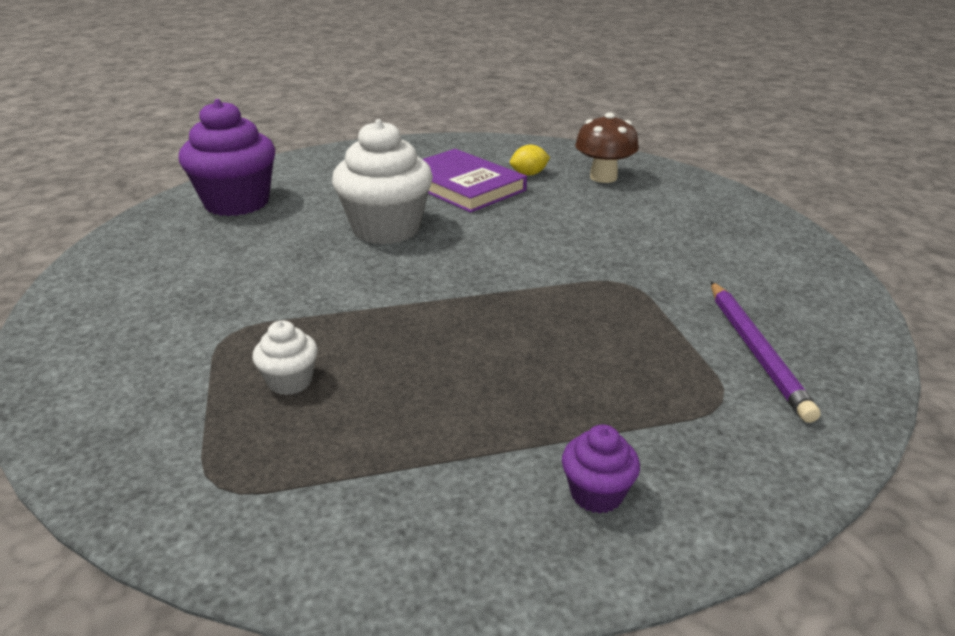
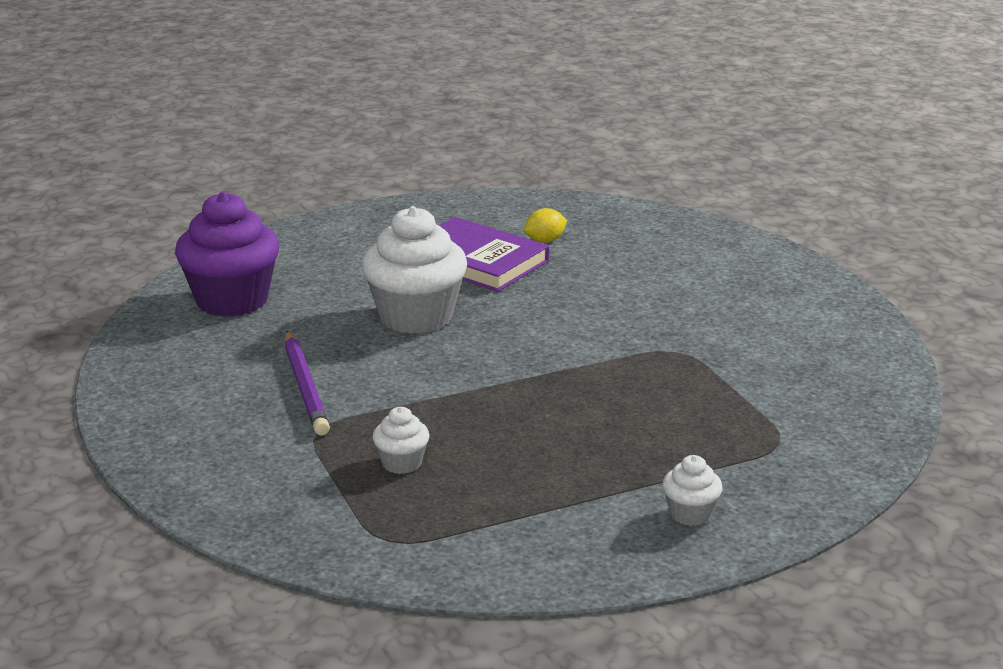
camera: 10 degrees left, 5 degrees down
(596, 493) = (690, 514): purple cupcake -> white cupcake
(603, 177) = (629, 239): brown mushroom -> none
(756, 351) = (804, 401): purple pencil -> purple pencil (305, 387)

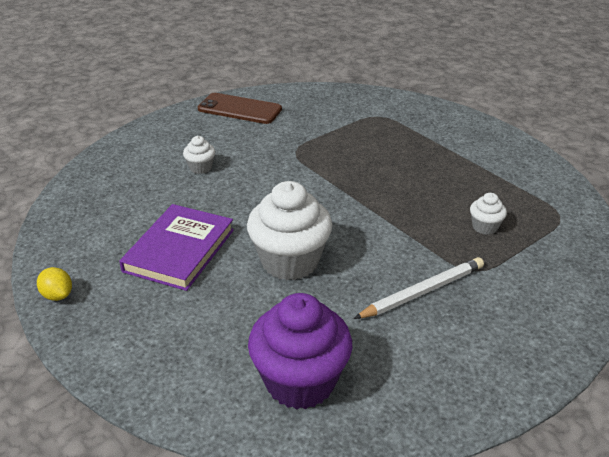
camera: 105 degrees left, 10 degrees up
(305, 387) = (422, 291): purple pencil -> white pencil
(545, 241) = (135, 222): yellow lemon -> yellow lemon (57, 295)
(690, 514) = (460, 133): white cupcake -> white cupcake (200, 168)
(830, 323) = (239, 109): none -> brown phone

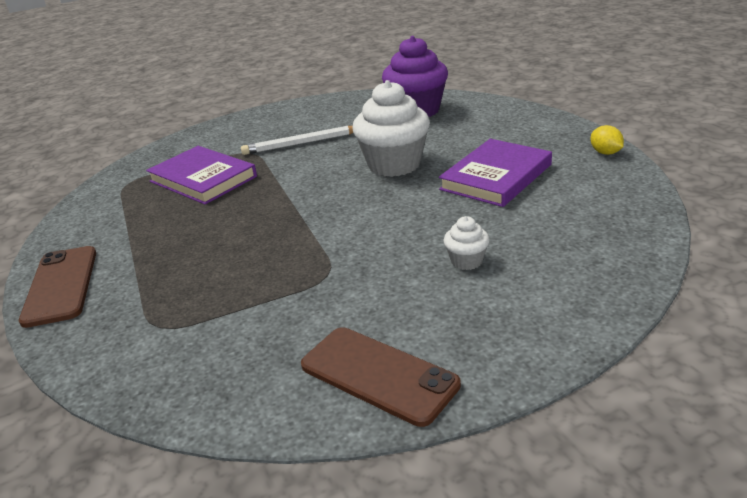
camera: 160 degrees left, 5 degrees down
(475, 129) = (61, 285): none -> brown phone
(484, 227) = (203, 179): white cupcake -> purple book

